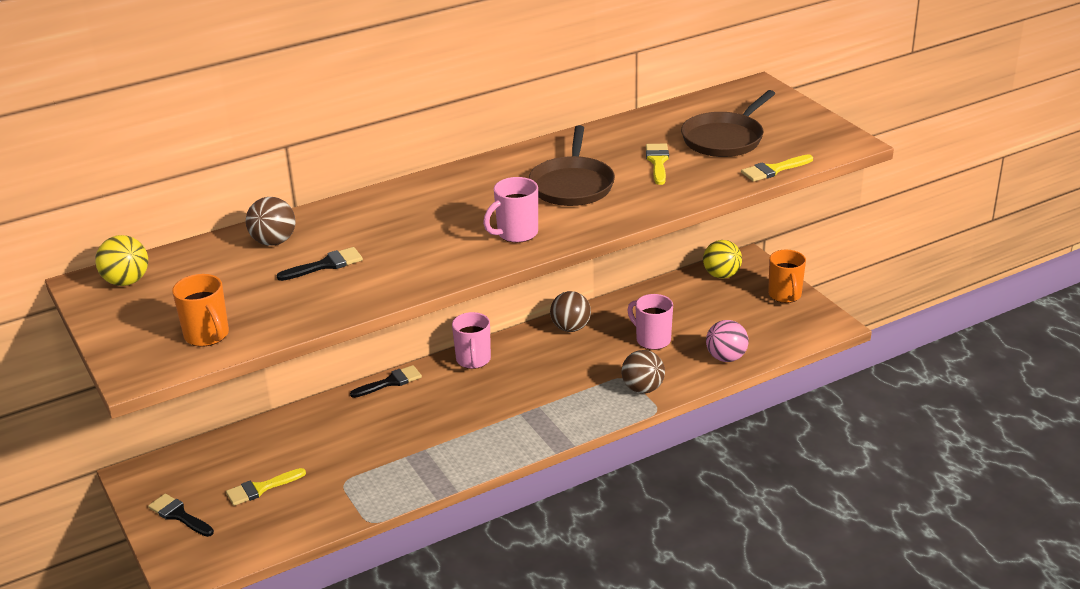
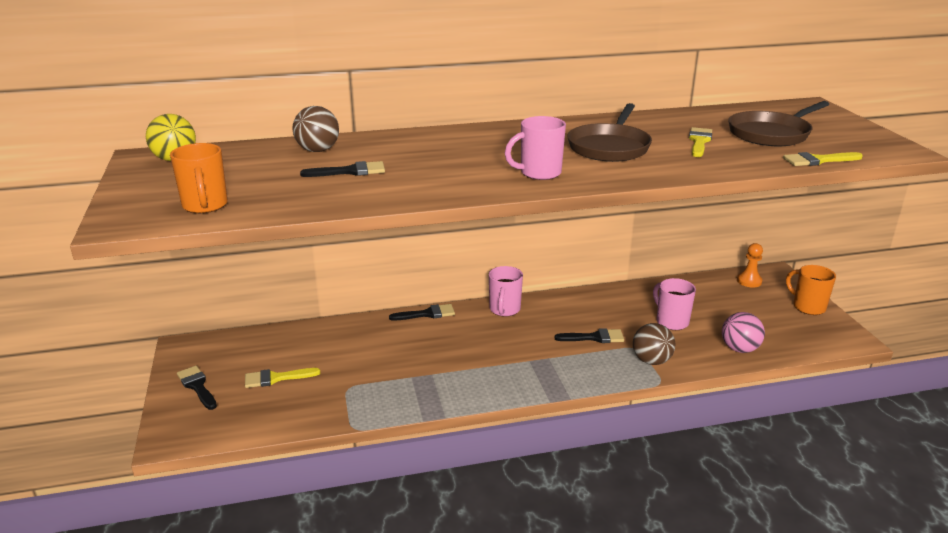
camera: 15 degrees right, 5 degrees down
(570, 328) = (599, 299): brown ball -> none
(578, 374) = (594, 337): none -> black brush
(721, 275) = (749, 281): yellow ball -> orange pawn
(785, 295) = (807, 307): orange mug -> orange mug turned 135 degrees clockwise

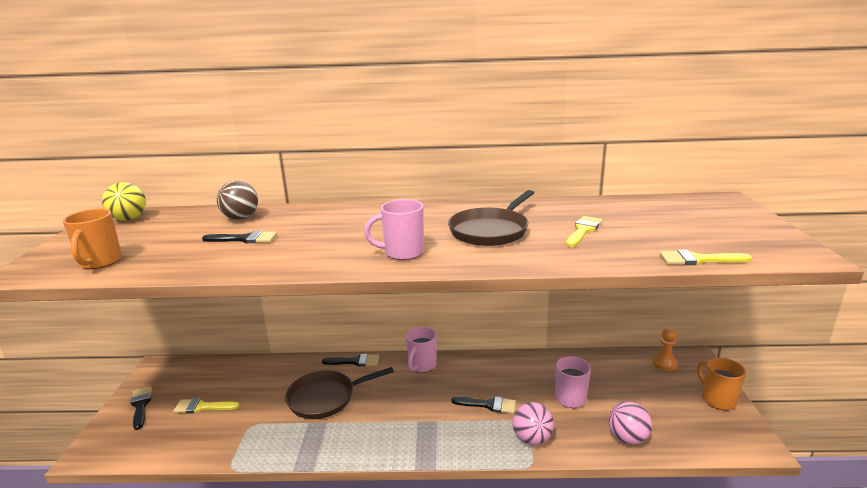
camera: 15 degrees right, 5 degrees down
(651, 361) = (532, 439): brown ball -> pink ball
(771, 134) = (664, 227): brown pan -> brown pan (325, 398)

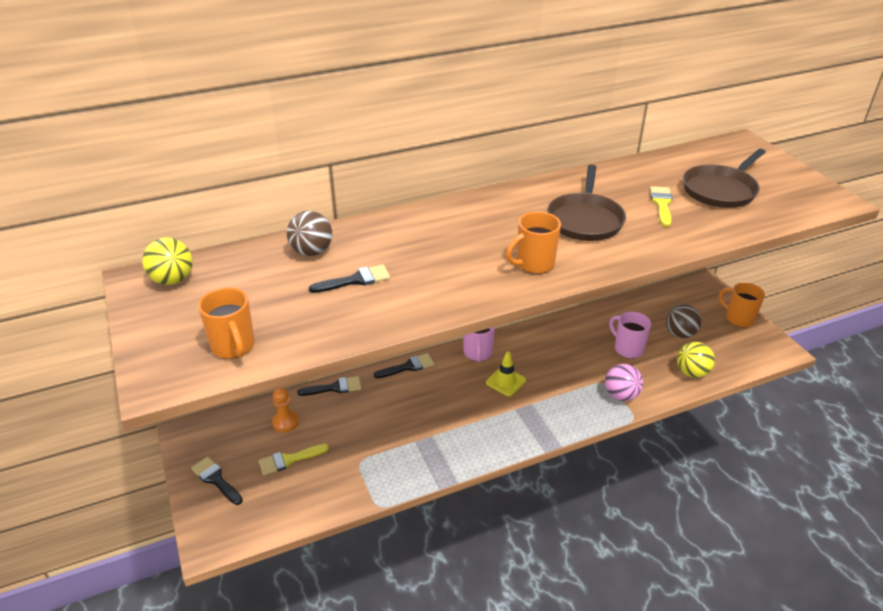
camera: 25 degrees left, 15 degrees up
(325, 398) = (410, 413): brown pan -> brown pan (721, 190)
(402, 253) = (534, 264): pink mug -> orange mug
(428, 395) = (505, 381): none -> yellow traffic cone
(488, 405) = (565, 375): black brush -> black brush (335, 387)
(627, 438) = (692, 372): pink ball -> yellow ball
(637, 398) = (680, 334): none -> brown ball
(664, 363) = (683, 295): orange pawn -> orange pawn (285, 422)
(698, 259) = (771, 221): yellow brush -> none

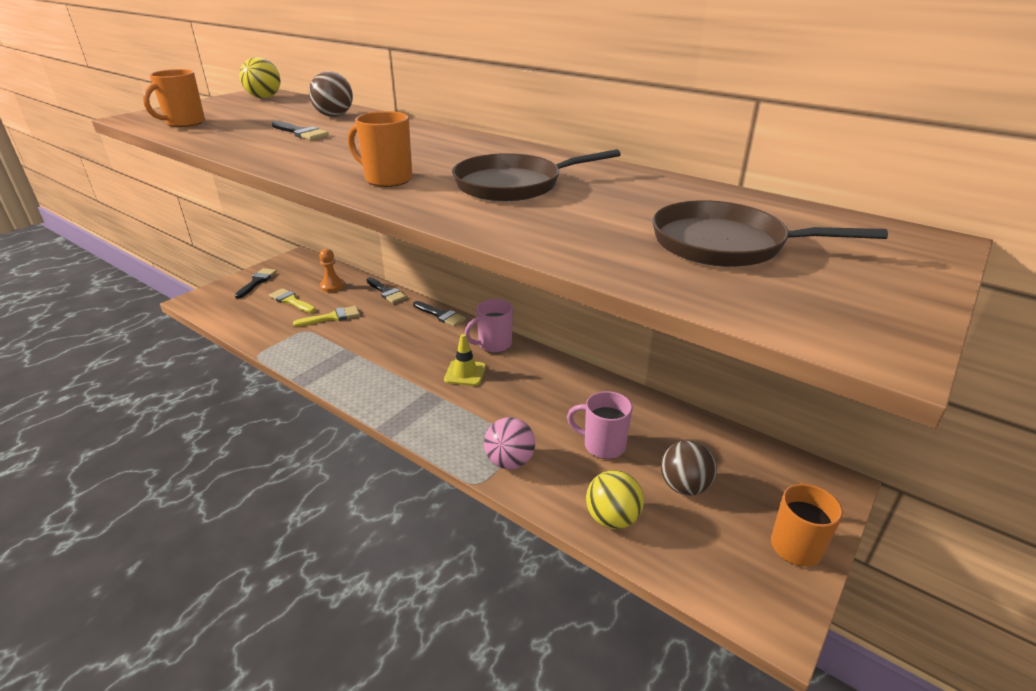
camera: 60 degrees right, 5 degrees down
(627, 349) = (602, 445): pink mug -> pink mug turned 90 degrees counterclockwise
(662, 204) = (616, 215): yellow brush -> yellow brush (332, 317)

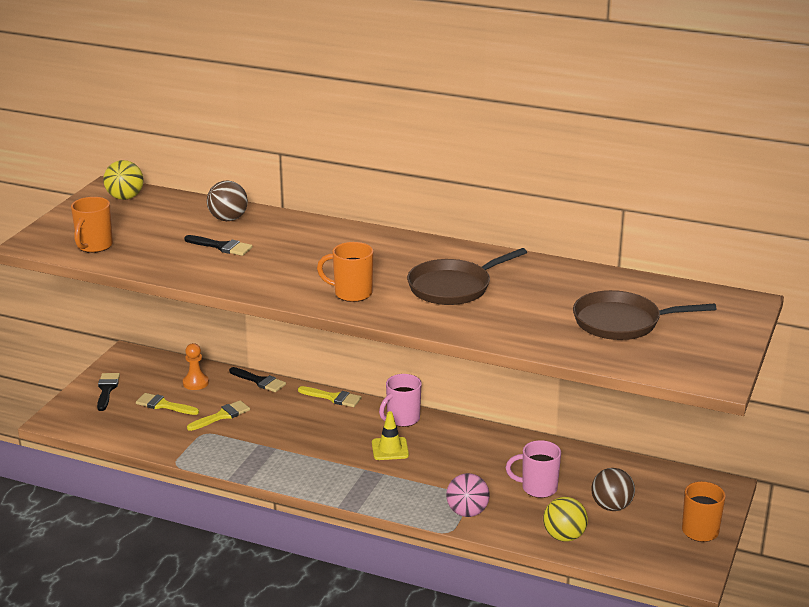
camera: 15 degrees left, 5 degrees down
(441, 315) = (333, 398): black brush -> yellow brush

